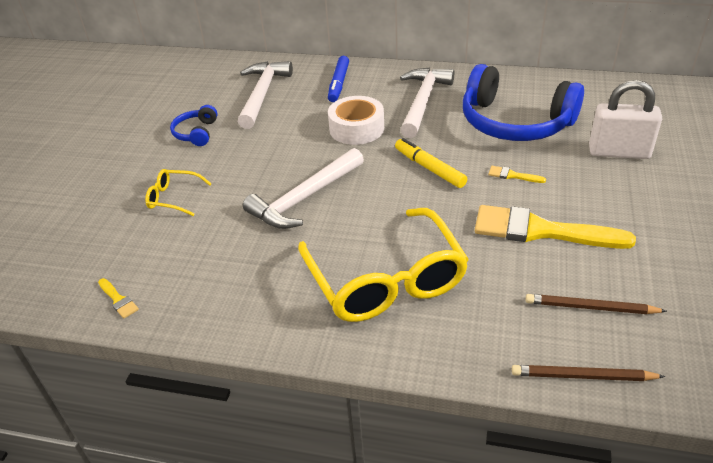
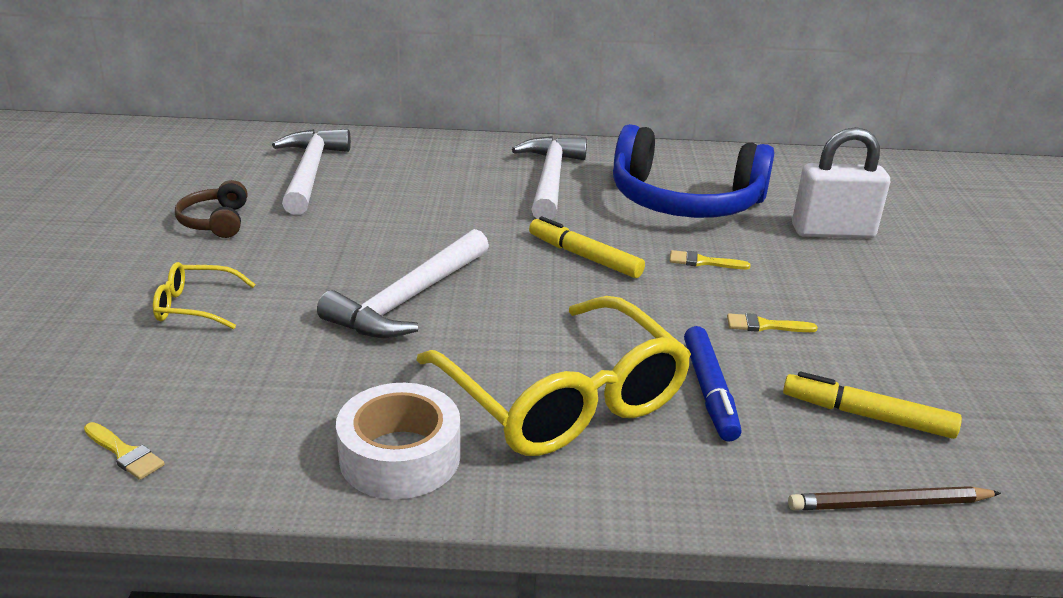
camera: 15 degrees left, 10 degrees down
(196, 133) = (216, 221): blue headphones -> brown headphones
(338, 84) = (422, 159): blue marker -> blue marker (709, 391)
(356, 128) = (464, 212): white tape -> white tape (400, 456)
(541, 230) = (765, 325): yellow brush -> yellow brush, size x0.40
(591, 307) = (867, 415): brown pencil -> yellow marker

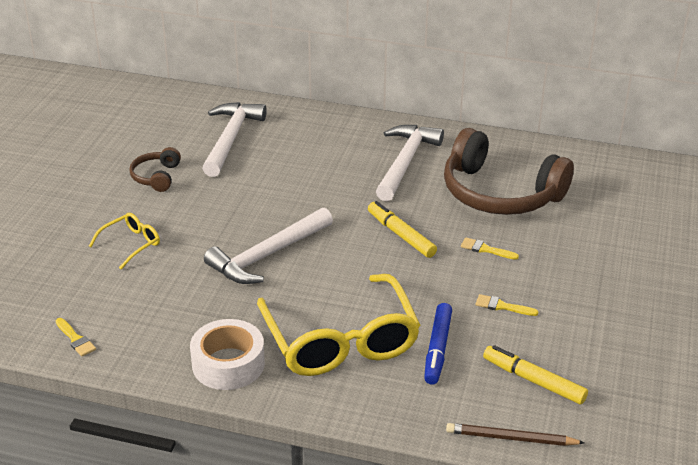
camera: 15 degrees right, 5 degrees up
(195, 306) = (131, 244): yellow glasses -> yellow glasses turned 120 degrees clockwise
(684, 201) = (500, 193): blue headphones -> brown headphones
(832, 232) = (601, 234): white padlock -> none

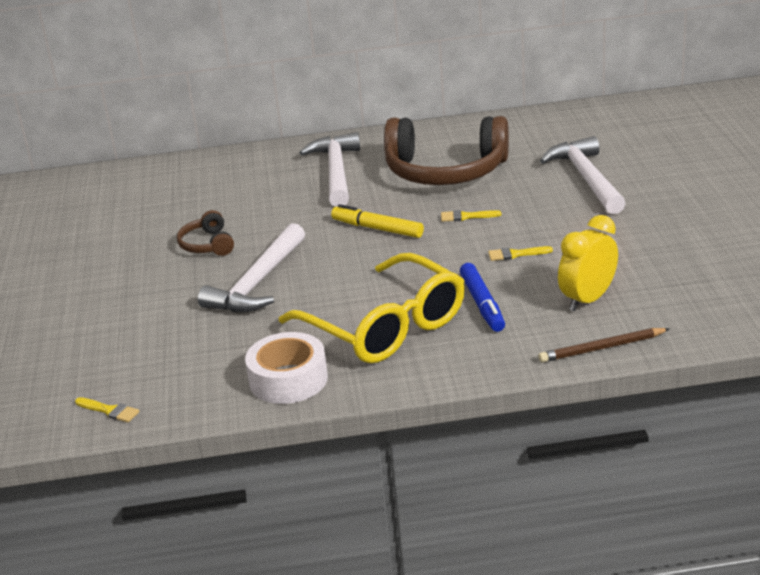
camera: 20 degrees left, 5 degrees down
(131, 244) = (105, 316): yellow glasses -> none
(156, 177) = (87, 253): brown headphones -> brown headphones (207, 245)
(230, 139) = (142, 201): white hammer -> white hammer (586, 178)
(533, 380) = (588, 300): yellow marker -> yellow clock

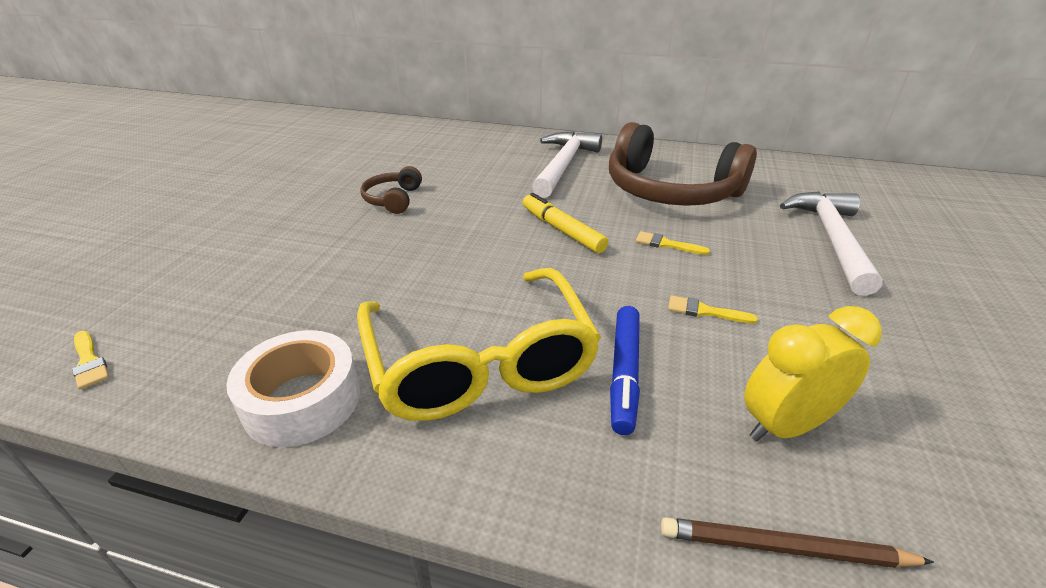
camera: 20 degrees right, 5 degrees up
(258, 283) = (397, 252): white hammer -> none

